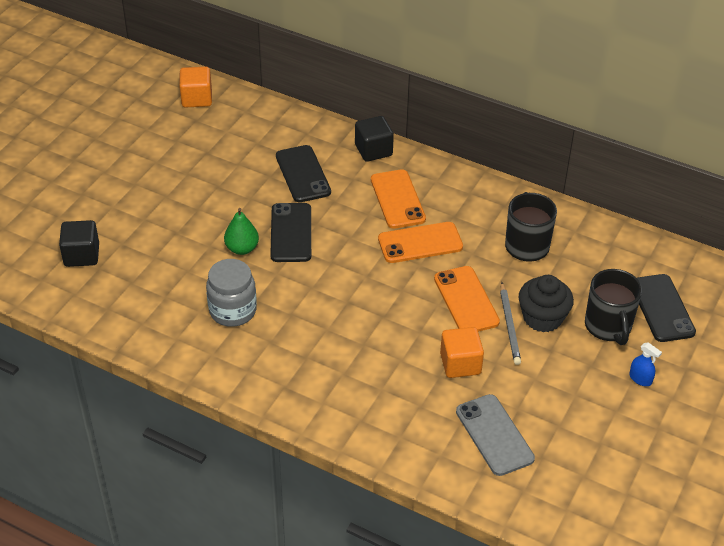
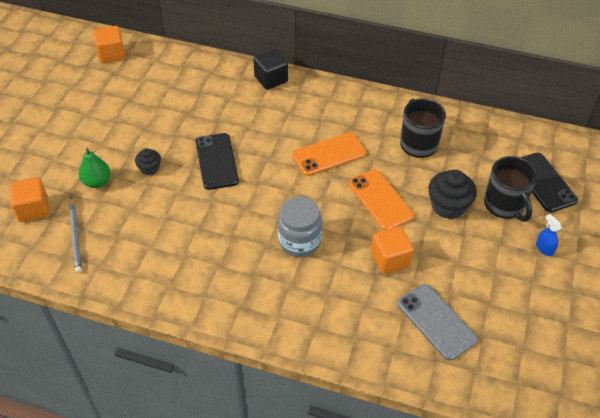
camera: 10 degrees left, 5 degrees up
(82, 255) = (33, 209): black cube -> orange cube
(215, 230) = (150, 168): none -> black cupcake
(233, 311) = (180, 241): grey jar -> grey jar (299, 241)
(242, 248) = (176, 182): green pear -> green pear (97, 182)
(303, 174) = (216, 108): black phone -> none
(397, 199) = (301, 119): orange phone -> none
(509, 325) = (422, 217): grey pencil -> grey pencil (76, 236)
(640, 379) = (544, 248): blue spray bottle -> blue spray bottle turned 150 degrees counterclockwise

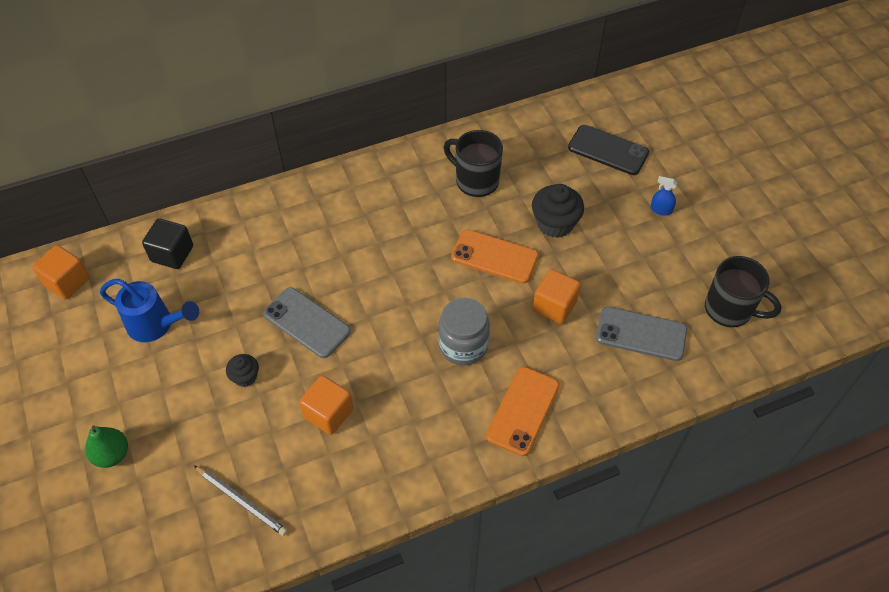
camera: 40 degrees left, 5 degrees up
(33, 209) = (163, 508): orange cube -> orange cube (328, 413)
(97, 182) = (203, 430): green pear -> green pear (112, 454)
(132, 107) = (156, 325): none -> blue watering can
(217, 161) = (307, 322): black phone -> grey phone
(271, 79) = (275, 202): black cube -> black cube (172, 254)
(329, 154) = (407, 243): orange phone -> orange phone (523, 411)
(504, 205) = (598, 192): black mug -> black mug (730, 309)

